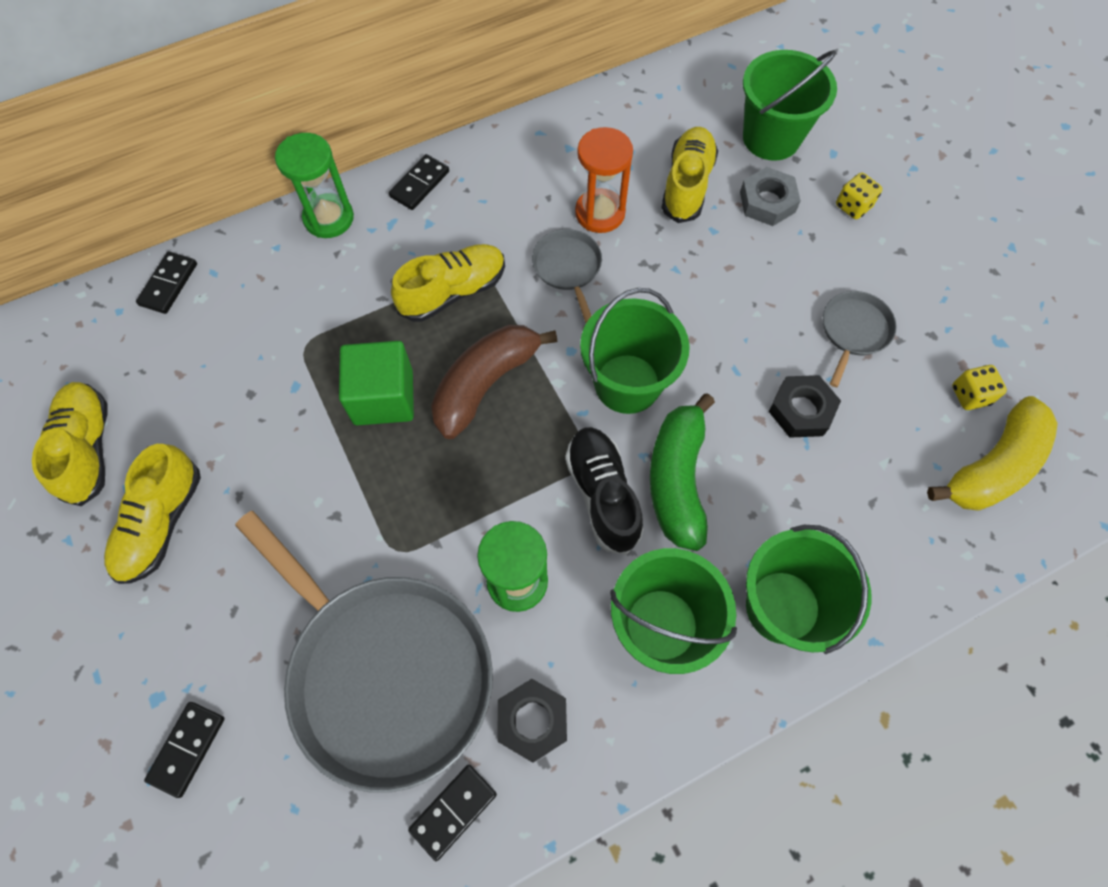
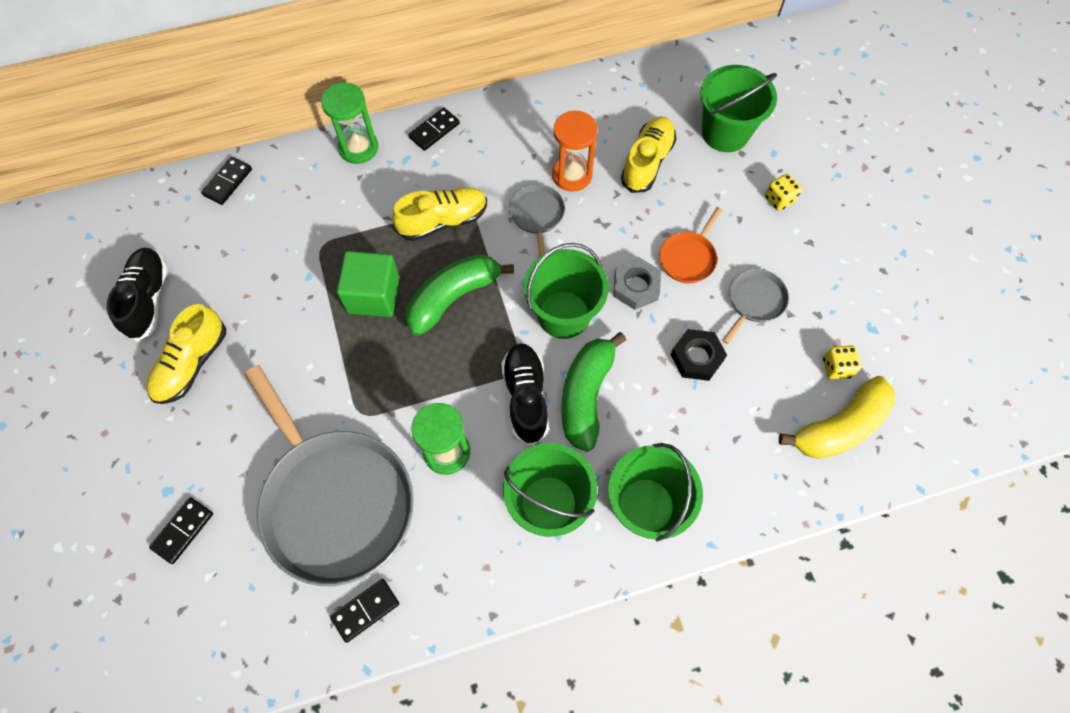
camera: 10 degrees right, 0 degrees up
(88, 448) = (148, 299): yellow shoe -> black shoe
(485, 384) = (453, 297): brown banana -> green banana
(532, 720) = (437, 556): black nut -> none
(763, 291) = (688, 257): none -> orange pan
(767, 202) = (709, 185): grey nut -> grey nut (636, 287)

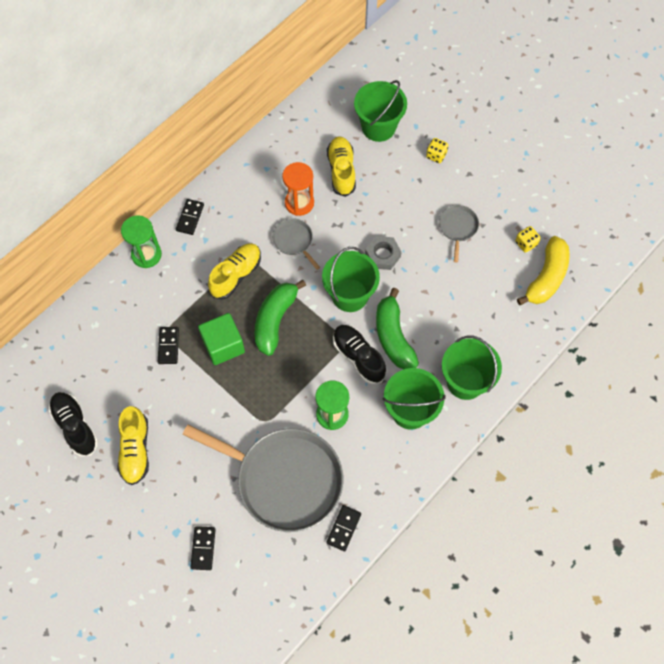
camera: 30 degrees left, 0 degrees up
(228, 182) = (73, 323): black domino -> black domino (168, 346)
(688, 257) = (403, 220): orange pan -> none
(696, 357) = (444, 279): black nut -> none

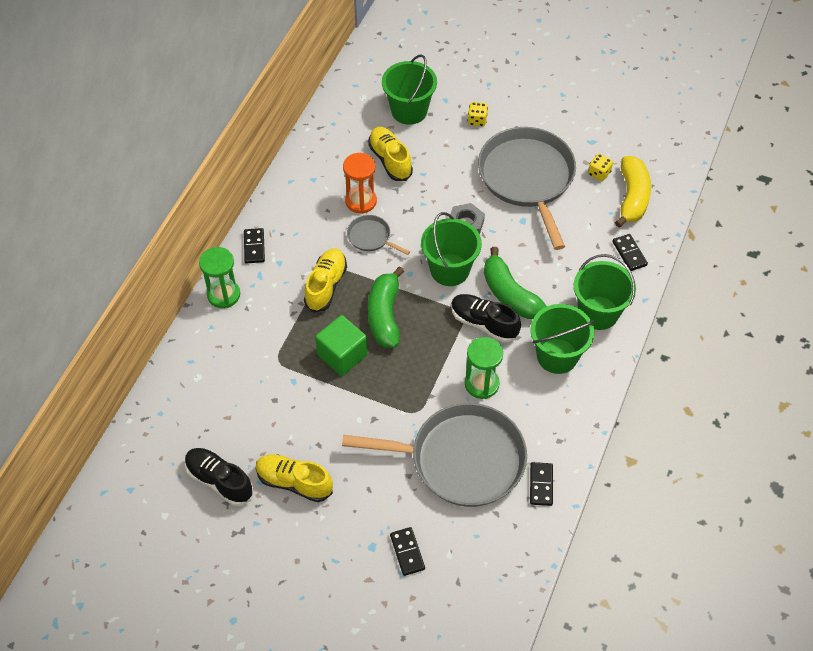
camera: 20 degrees left, 10 degrees down
(135, 450) = (294, 482): yellow shoe -> yellow shoe turned 135 degrees clockwise
(168, 346) = (285, 373): black domino -> black domino (629, 253)
(458, 228) = (527, 178): grey pan -> grey pan, size x2.33

